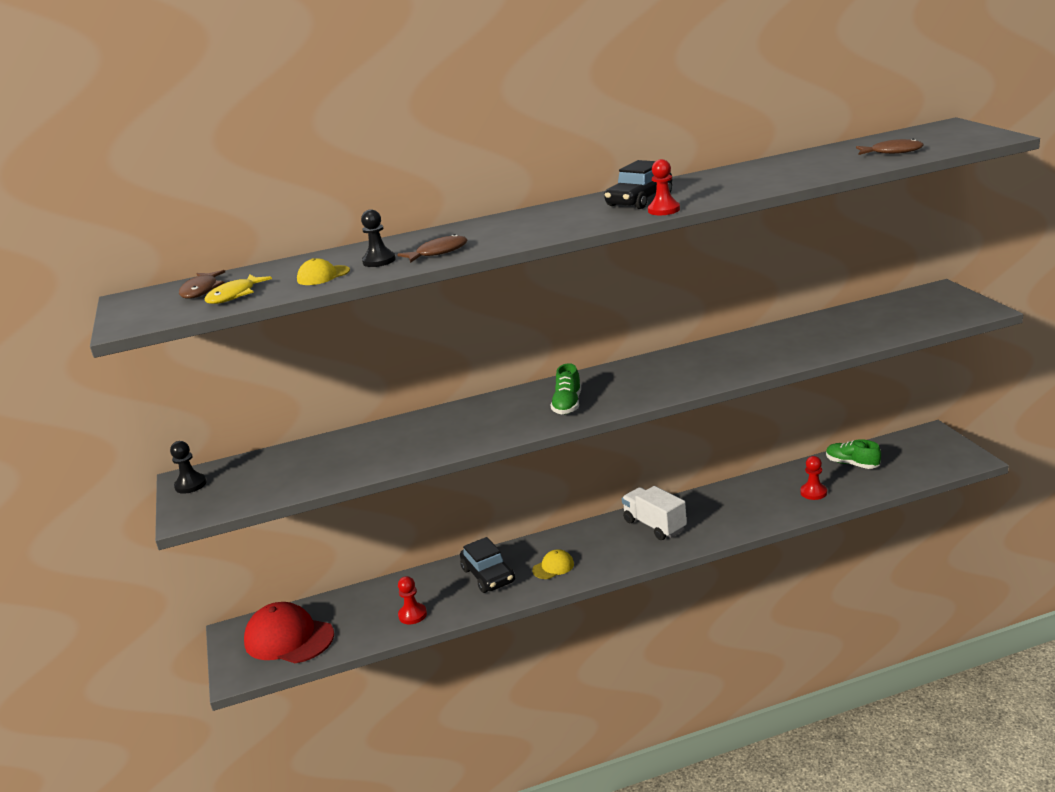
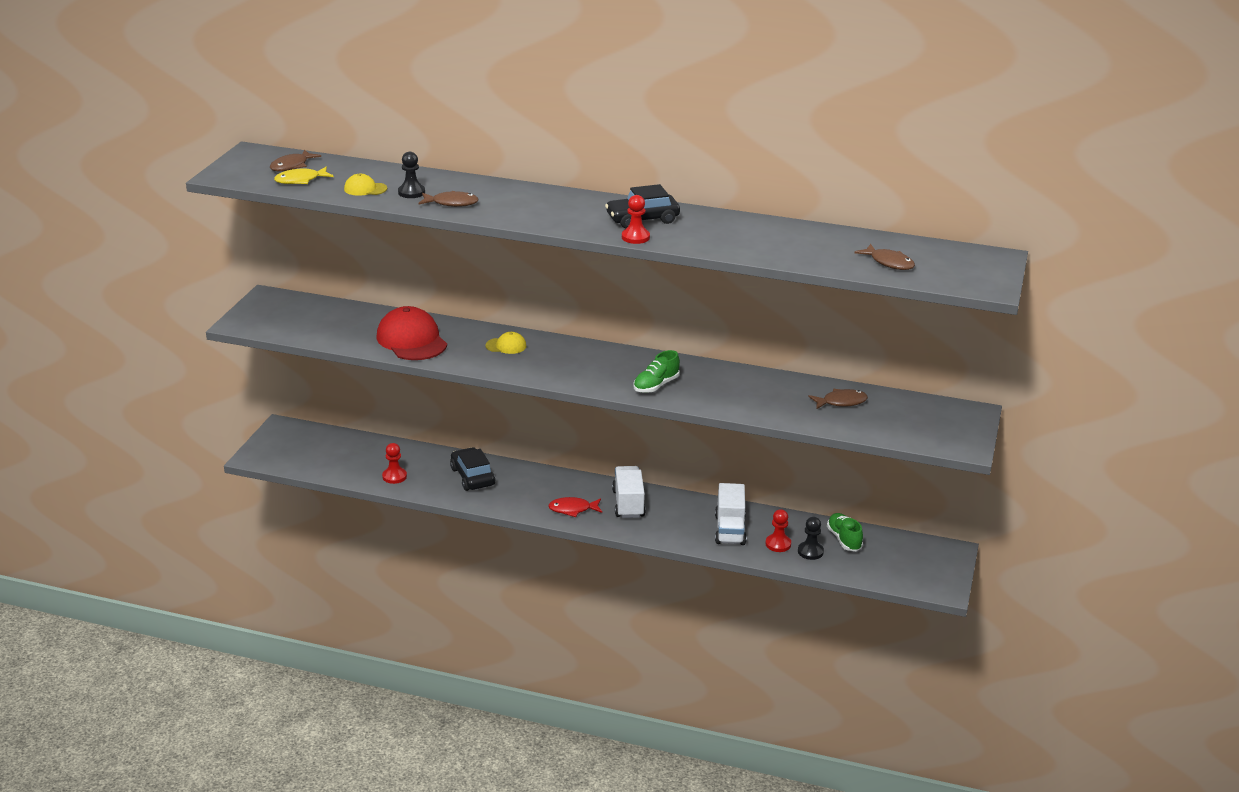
camera: 30 degrees right, 5 degrees up
(190, 485) = (264, 302): black pawn -> black pawn (810, 551)
(289, 638) = (307, 450): red cap -> red cap (411, 340)
(488, 575) = (472, 477): black car -> black car turned 150 degrees clockwise
(553, 567) = (520, 494): yellow cap -> yellow cap (506, 346)
(567, 405) = (549, 364): green shoe -> green shoe (656, 385)
(616, 554) = (572, 509): none -> red fish
(762, 502) = (730, 530): none -> white truck
(844, 324) = (841, 402): none -> brown fish

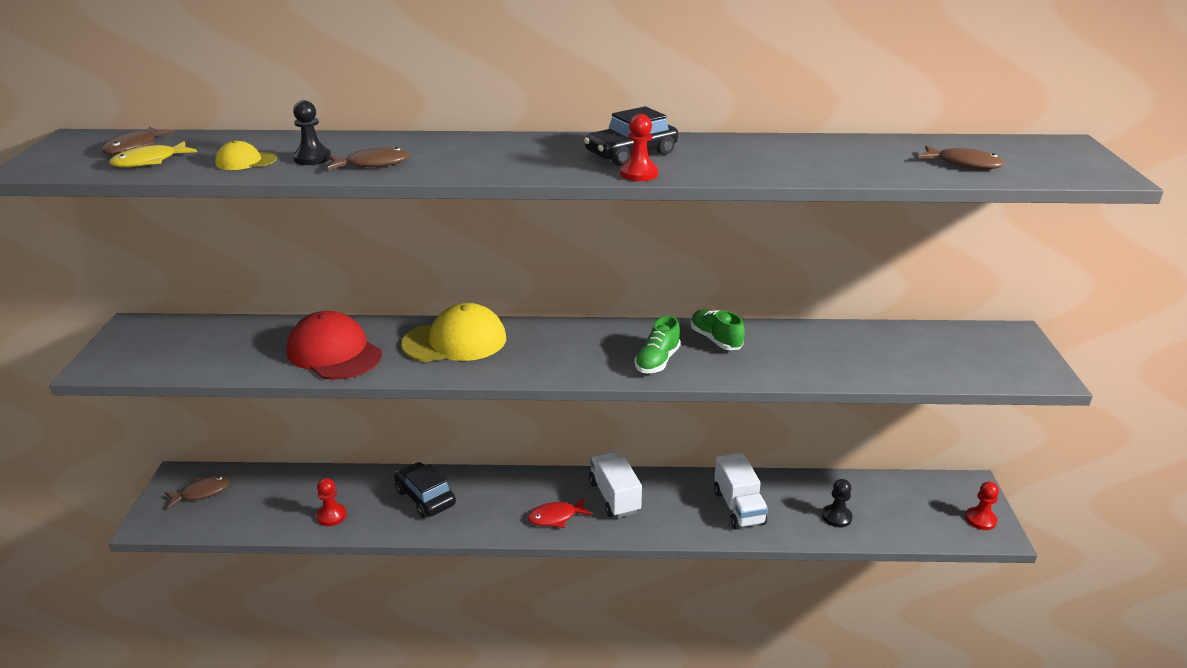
camera: 15 degrees left, 0 degrees up
(506, 346) = (455, 341): yellow cap -> yellow cap, size x2.06
(778, 544) = (798, 515): red pawn -> red pawn (980, 519)
(841, 402) = (873, 346): brown fish -> brown fish (202, 493)
(844, 539) = (861, 494): green shoe -> green shoe (715, 340)

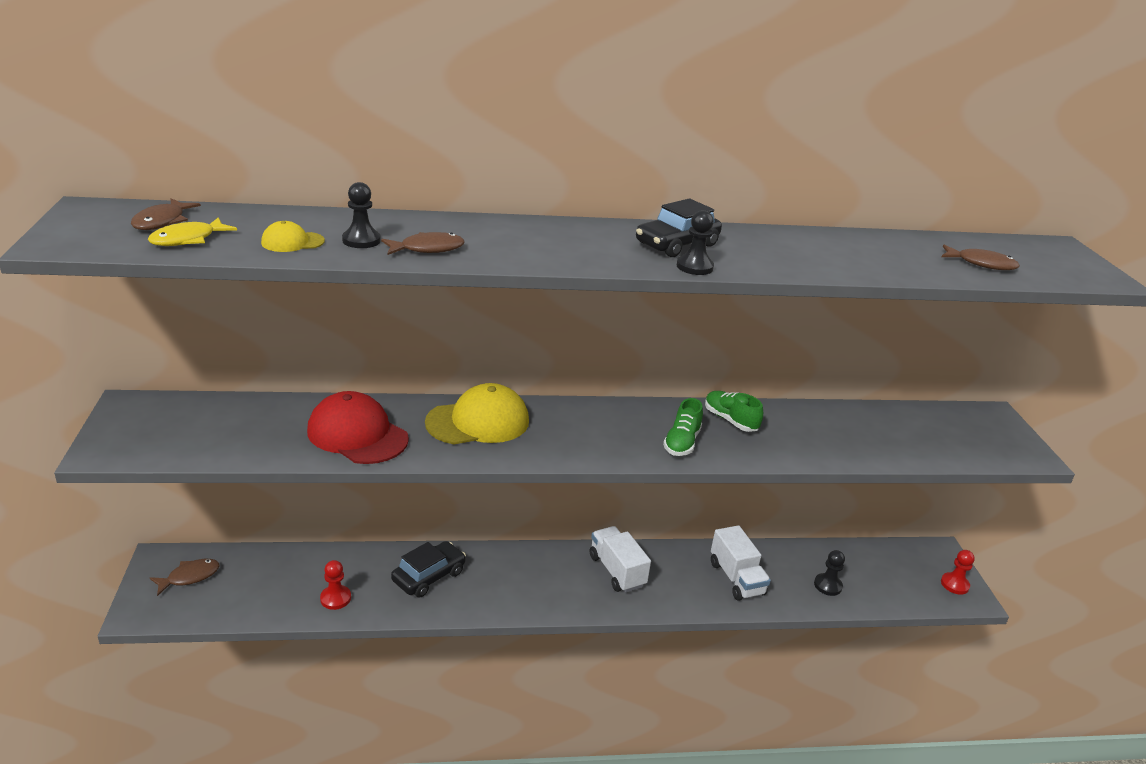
camera: 10 degrees left, 0 degrees up
(425, 497) = (429, 576): black car -> black car turned 90 degrees clockwise
(556, 517) = (564, 593): red fish -> none
(639, 174) = (694, 267): red pawn -> black pawn

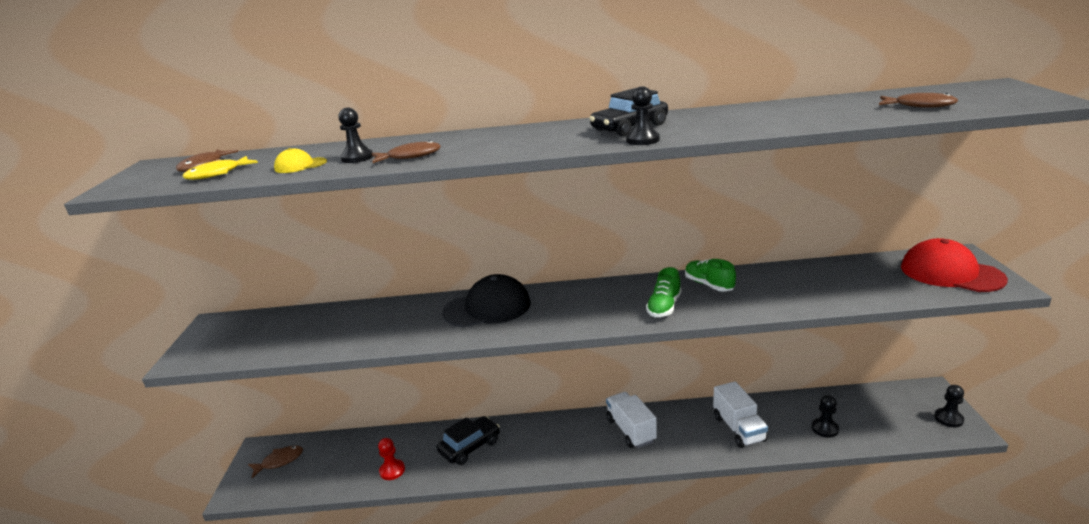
camera: 10 degrees right, 5 degrees down
(357, 434) = (386, 327): red cap -> red cap (951, 273)
(478, 422) = (487, 308): yellow cap -> black cap
(954, 584) = (948, 418): red pawn -> black pawn

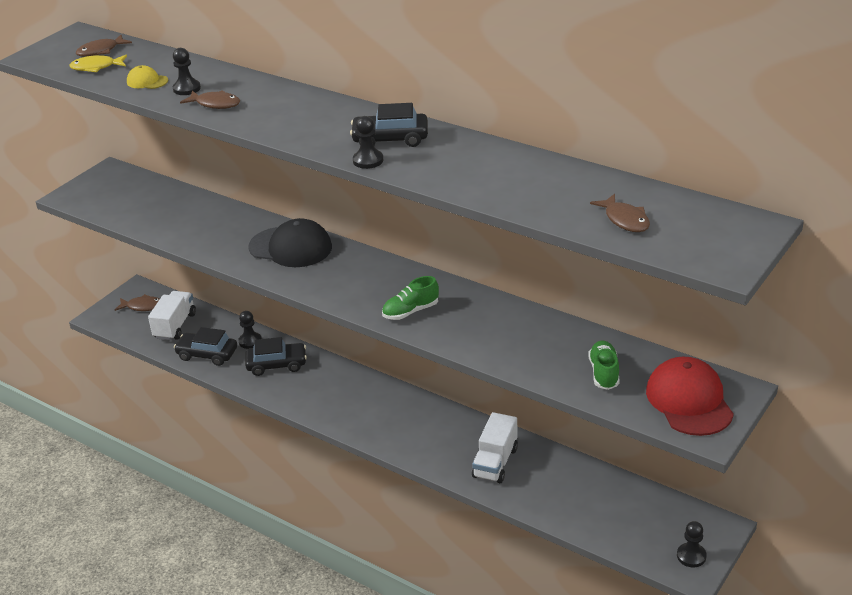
camera: 35 degrees right, 10 degrees up
(392, 470) = (207, 354): red pawn -> black car
(631, 430) = (408, 416): white truck -> white truck (175, 326)
(709, 285) = (475, 309): green shoe -> green shoe (604, 373)
(824, 428) = (567, 502): black pawn -> black pawn (250, 341)

